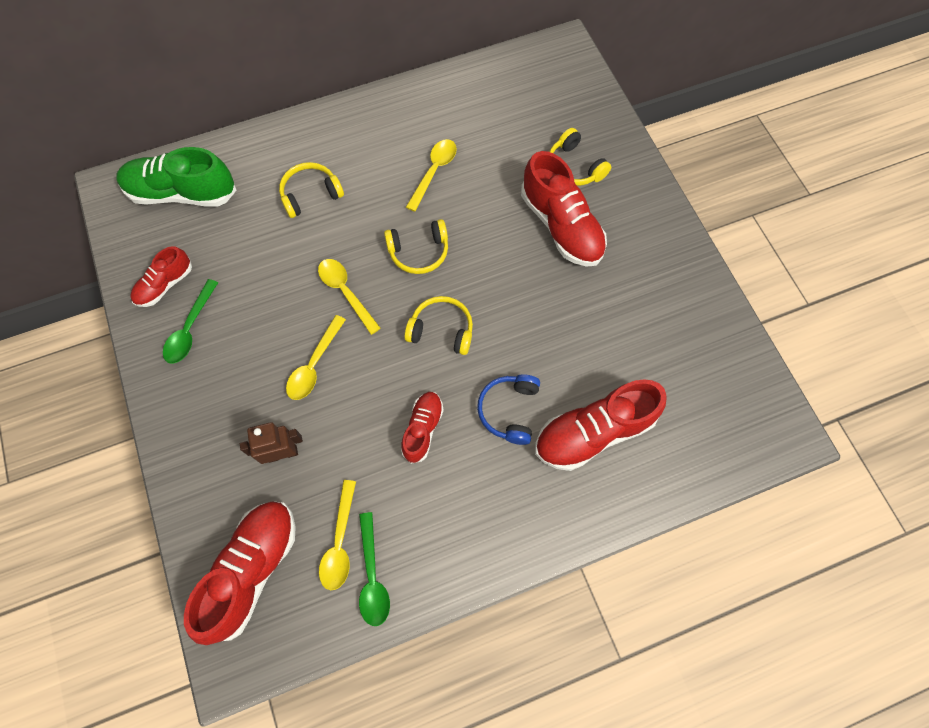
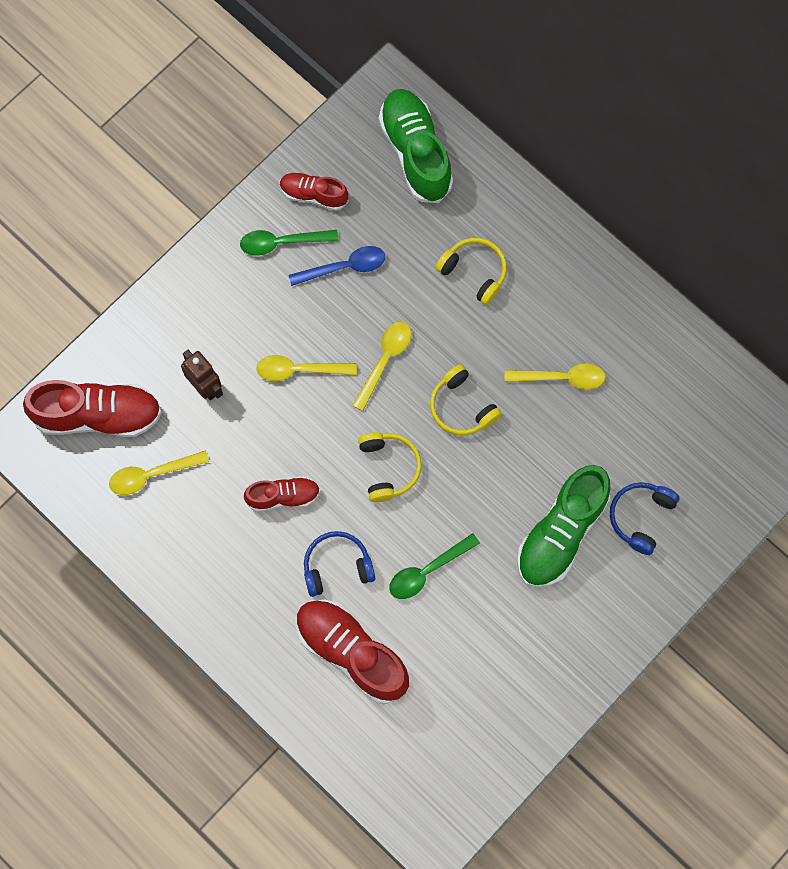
camera: 65 degrees right, 5 degrees up
(244, 288) = (344, 267): none -> blue spoon
(372, 576) = (136, 516): green spoon -> green spoon (427, 571)
(561, 226) = (561, 533): red shoe -> green shoe
(574, 167) = (641, 517): yellow headphones -> blue headphones

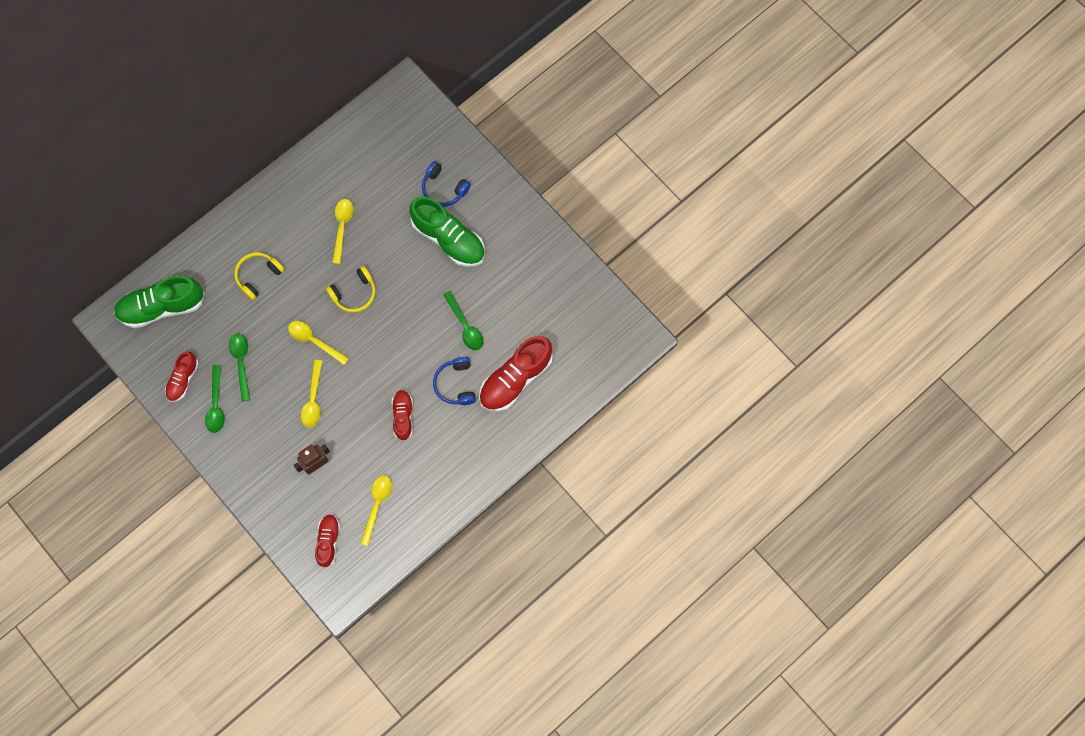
camera: 85 degrees left, 0 degrees up
(98, 415) = (328, 541): red shoe -> red shoe, size x0.57
(152, 475) = (377, 505): yellow spoon -> yellow spoon turned 150 degrees counterclockwise
(344, 267) = (241, 363): blue spoon -> green spoon
(388, 468) = (391, 345): yellow headphones -> none

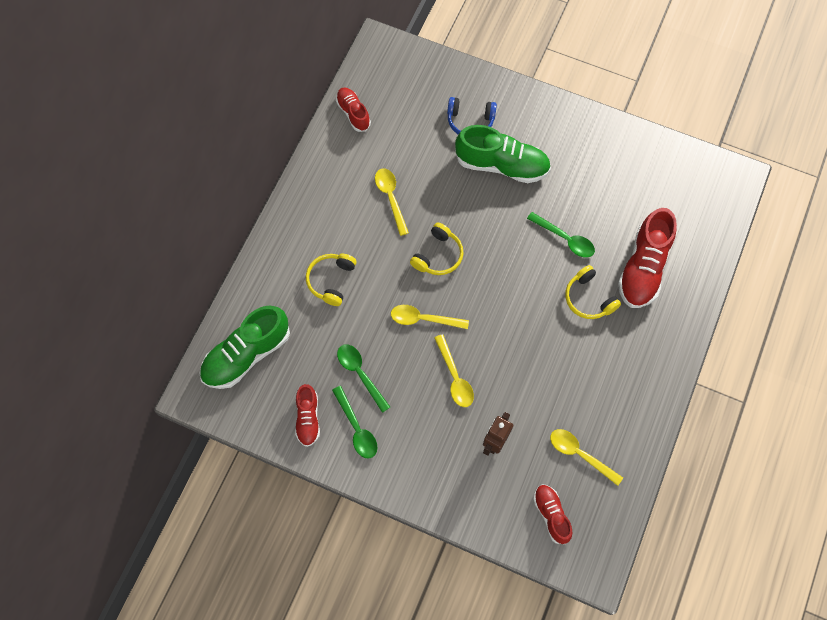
camera: 25 degrees left, 5 degrees down
(377, 505) = (580, 454): yellow spoon -> yellow spoon turned 45 degrees counterclockwise
(403, 416) = (555, 353): red shoe -> red shoe (353, 113)
(456, 384) = (588, 298): blue headphones -> yellow headphones

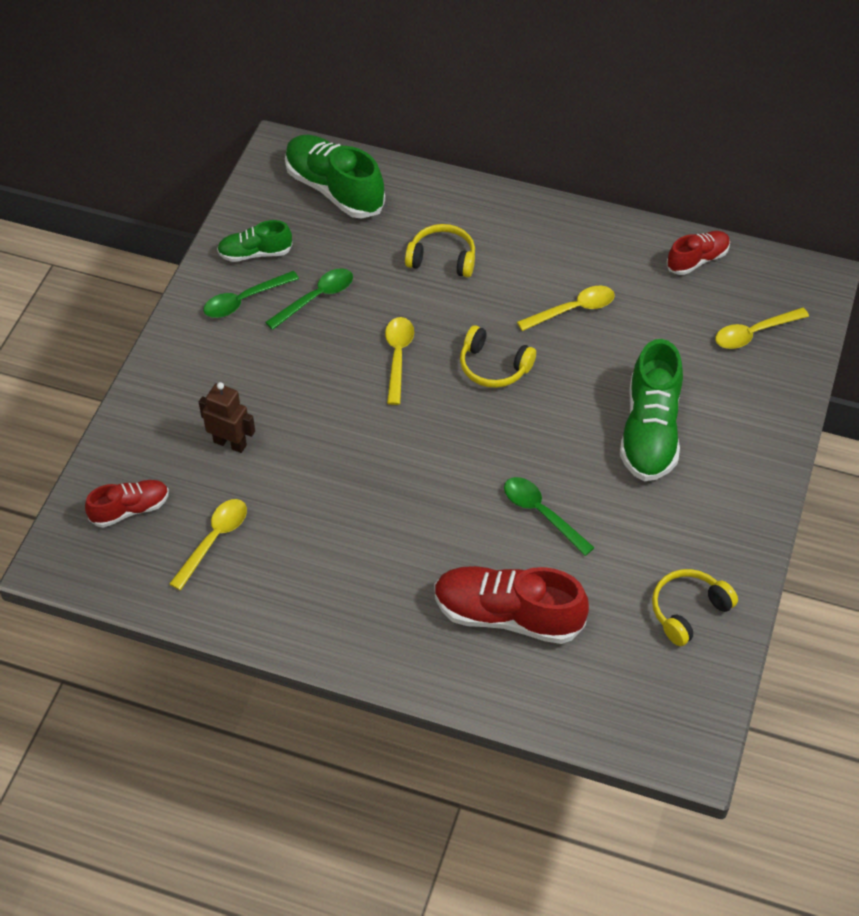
camera: 85 degrees right, 15 degrees down
(308, 418) = (255, 253): red shoe -> green shoe
(455, 377) = (318, 395): yellow spoon -> yellow spoon (754, 333)
(470, 121) = (715, 390): blue headphones -> none
(565, 239) = (541, 513): green spoon -> green spoon turned 105 degrees clockwise
(588, 298) = (449, 545): yellow headphones -> yellow headphones (688, 611)

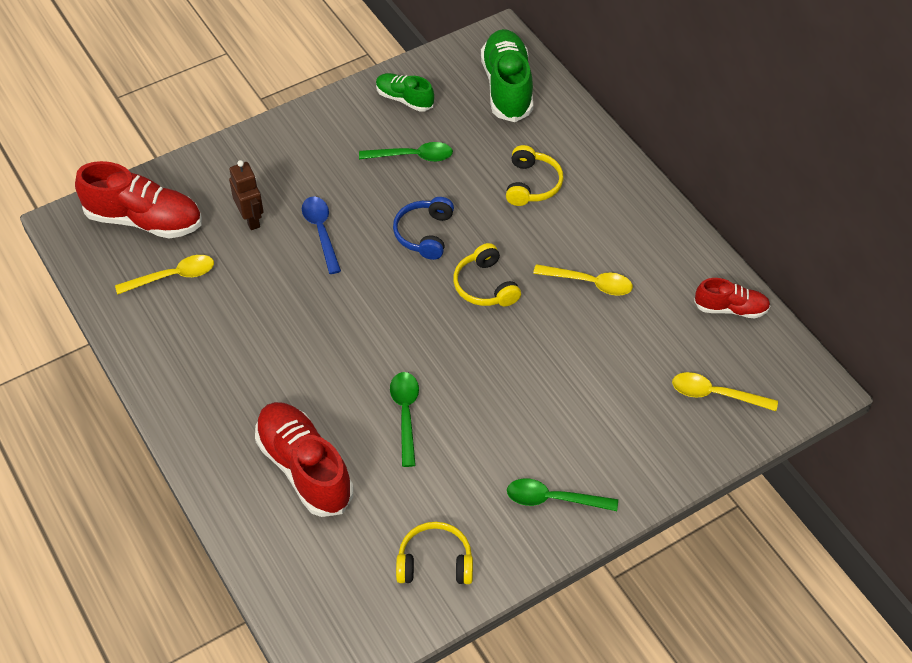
camera: 40 degrees right, 0 degrees up
(130, 509) = (144, 220): red shoe -> red shoe, size x1.77
(244, 300) = (363, 127): green spoon -> green spoon (553, 499)
(306, 413) = (321, 232): none -> blue spoon
(397, 357) = (424, 234): yellow spoon -> blue headphones
(442, 259) = (532, 184): yellow headphones -> yellow headphones turned 45 degrees clockwise
(650, 432) = (550, 412): green shoe -> none

